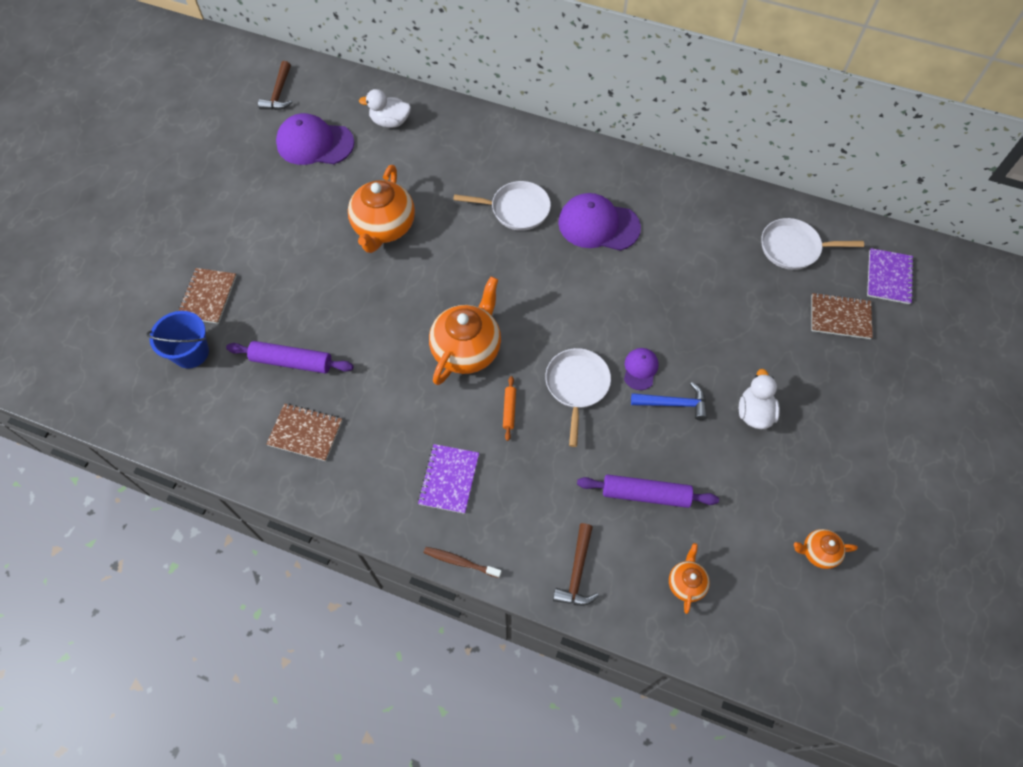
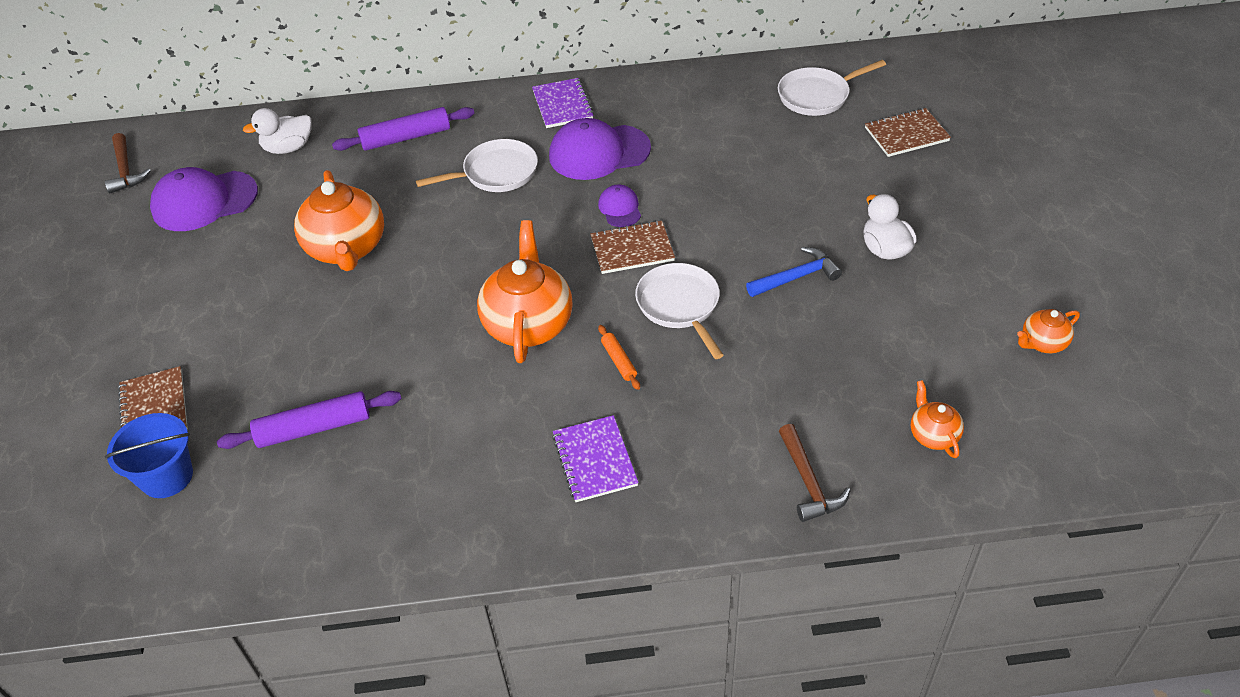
camera: 25 degrees left, 15 degrees down
(305, 433) = (380, 494): brown notebook -> brown notebook (632, 249)
(460, 562) = (666, 537): brown toothbrush -> none
(640, 369) = (738, 261): purple cap -> purple cap (620, 208)
(645, 494) = (828, 372): purple rolling pin -> purple rolling pin (406, 137)
(889, 277) = (927, 84): purple notebook -> purple notebook (562, 105)

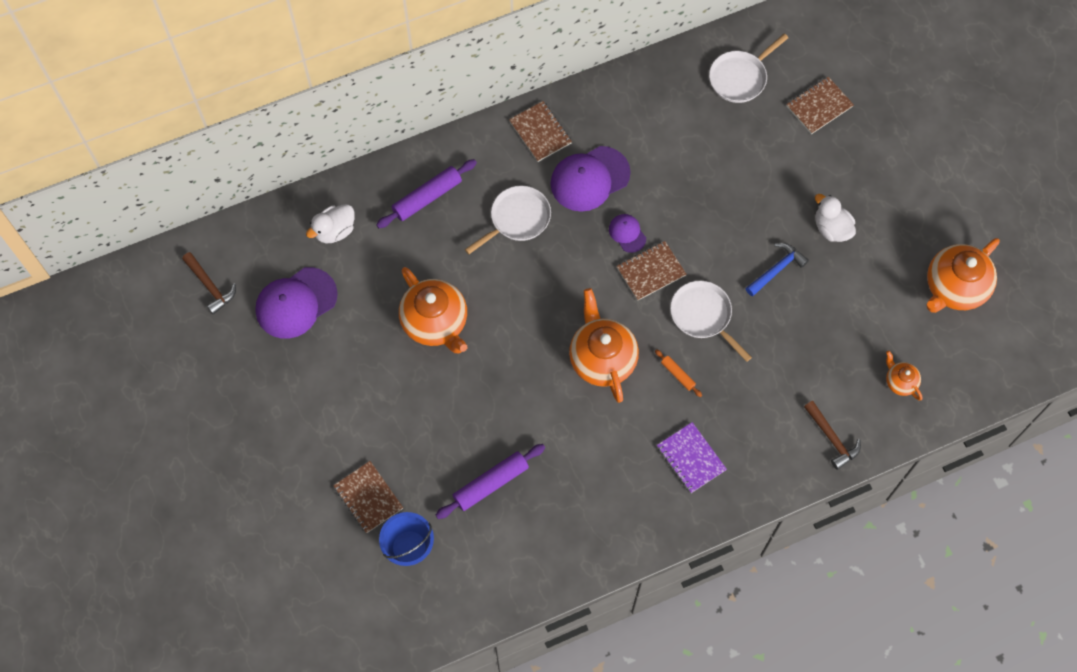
camera: 20 degrees left, 20 degrees up
(562, 105) = (540, 132): purple notebook -> brown notebook
(1042, 343) = (954, 288): orange teapot -> orange teapot, size x2.02

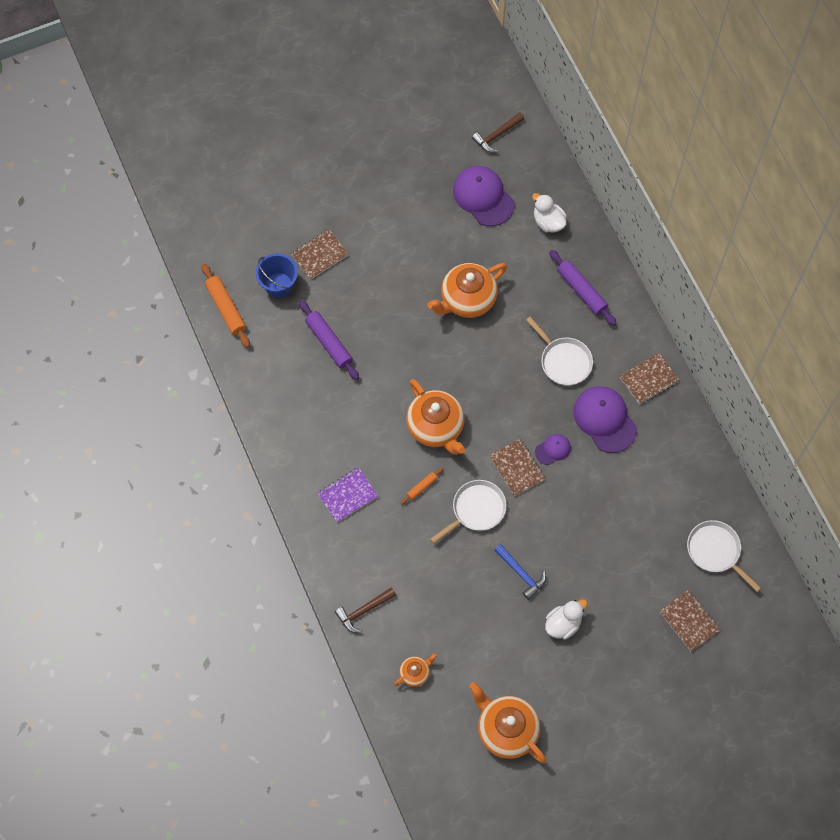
camera: 90 degrees right, 0 degrees up
(441, 613) = (226, 308): none -> orange rolling pin
(602, 358) = (436, 427): orange teapot -> orange teapot turned 75 degrees clockwise

